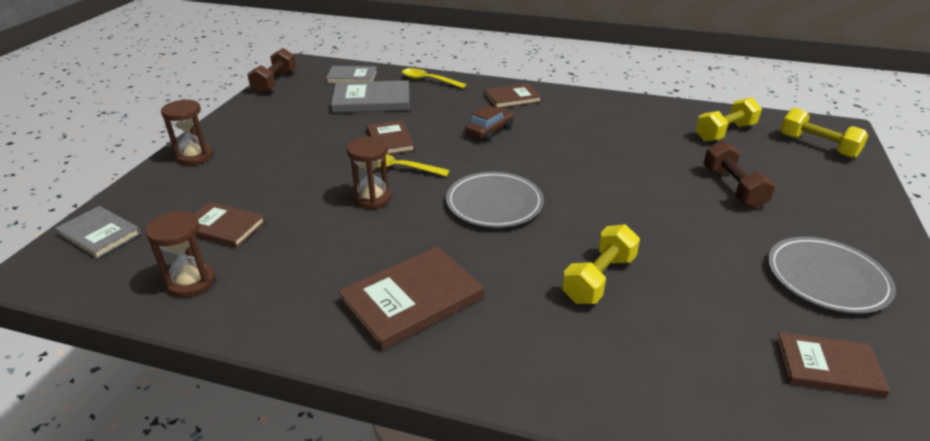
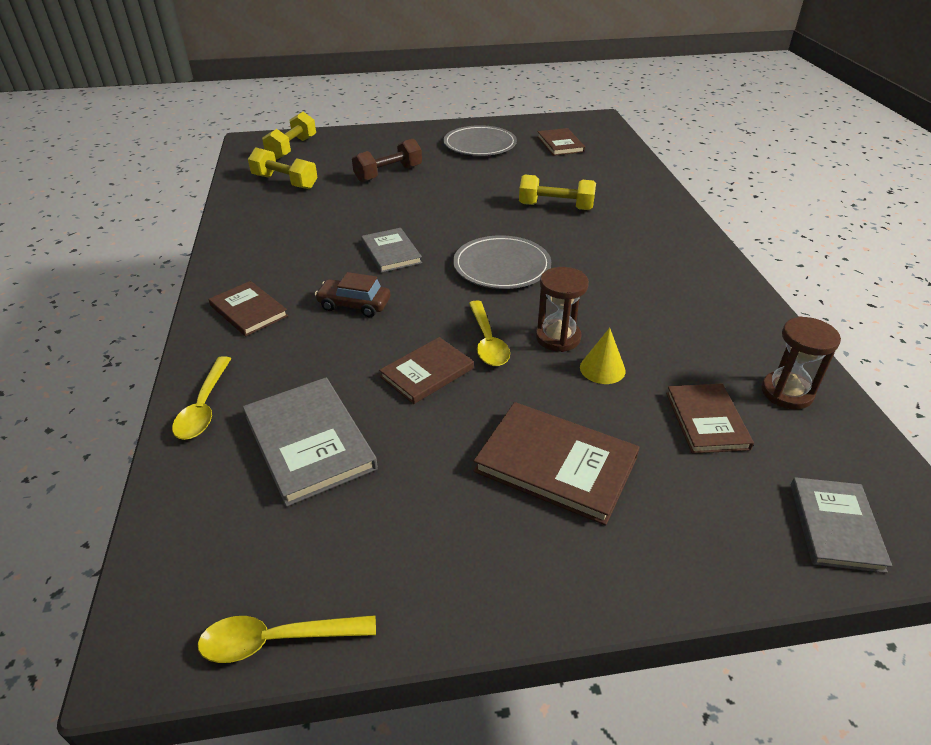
camera: 115 degrees left, 5 degrees up
(194, 156) = (617, 562): brown hourglass -> none
(275, 82) = (277, 640): brown dumbbell -> yellow spoon
(319, 205) = (602, 369): none -> yellow cone
(352, 77) = (213, 515): grey book -> grey book (391, 252)
(412, 299) = (660, 269): brown book -> brown book (556, 465)

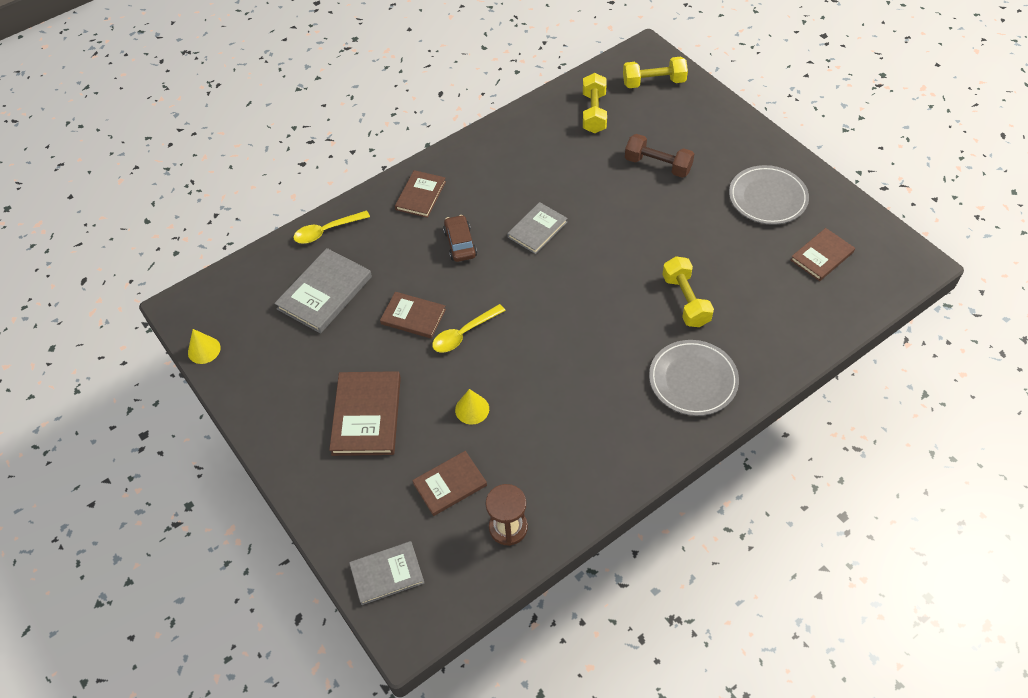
camera: 65 degrees right, 15 degrees up
(277, 640) = (204, 350): yellow spoon -> yellow cone
(501, 266) = (563, 303): grey plate -> grey plate (693, 380)
(558, 338) = (492, 371): brown hourglass -> none

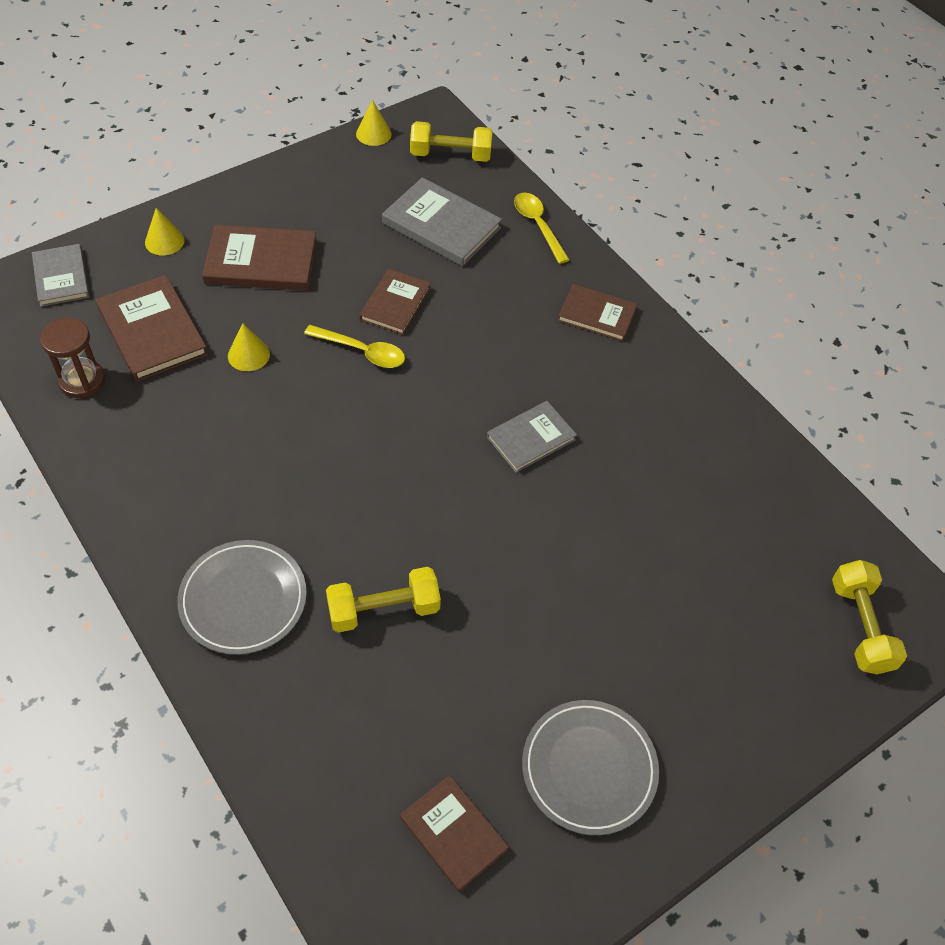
camera: 85 degrees right, 0 degrees up
(340, 496) = (164, 241): none -> yellow cone
(450, 484) = (152, 331): brown book -> brown book, size x1.53
(460, 244) = (510, 353): brown car -> none
(464, 334) = (362, 351): yellow spoon -> yellow spoon turned 150 degrees clockwise
(537, 229) = (531, 438): grey book -> grey book turned 75 degrees counterclockwise
(594, 113) = (775, 530): yellow dumbbell -> yellow dumbbell (450, 155)
(658, 165) = (661, 607): brown dumbbell -> none

